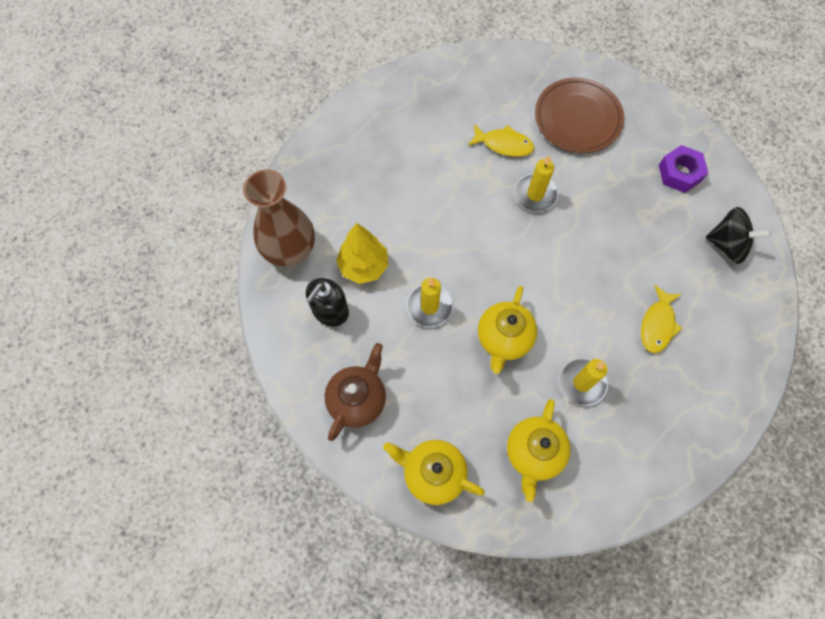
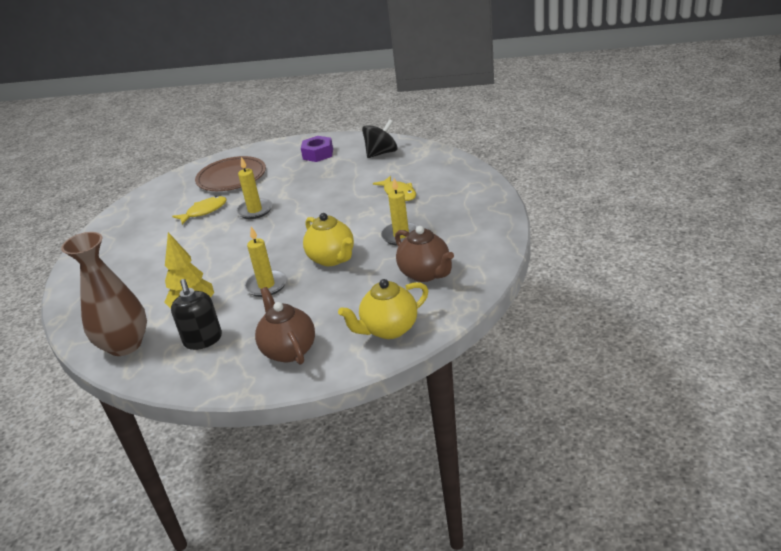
camera: 50 degrees left, 35 degrees down
(533, 453) = (425, 274): yellow teapot -> brown teapot

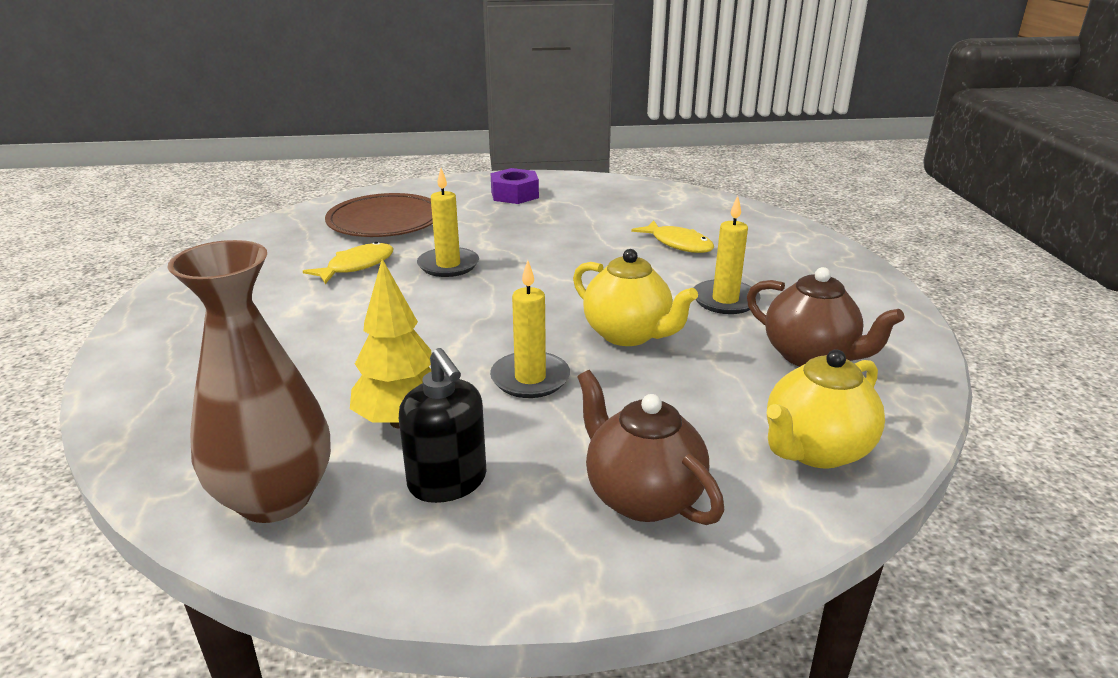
camera: 15 degrees left, 5 degrees down
(381, 153) = (615, 195): black spinning top -> none

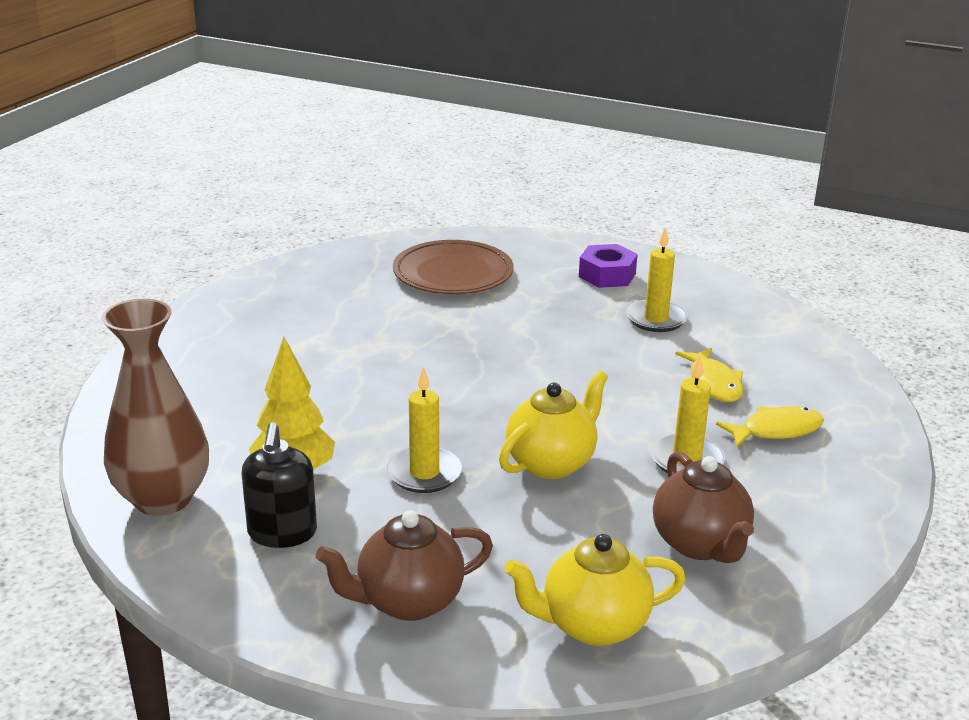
camera: 30 degrees right, 0 degrees up
(356, 266) = (385, 316): yellow fish -> yellow fish (776, 430)
(448, 265) = (464, 339): yellow candle -> yellow candle (656, 319)
(628, 334) = (551, 463): yellow teapot -> yellow teapot turned 120 degrees counterclockwise
(642, 497) = (408, 601): brown teapot -> brown teapot turned 105 degrees counterclockwise

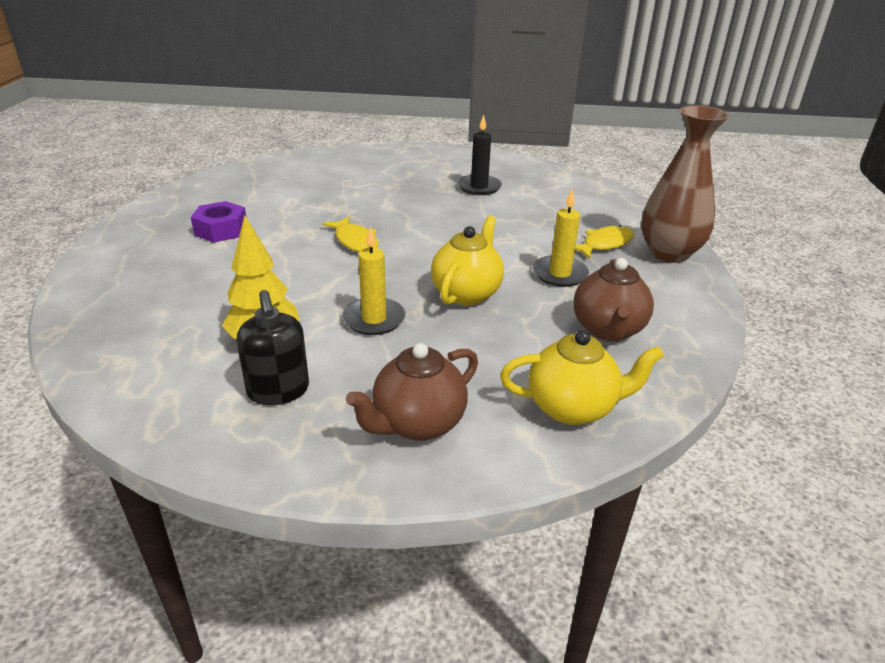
camera: 20 degrees left, 5 degrees up
(163, 498) = (153, 384): brown vase -> brown vase (669, 253)
(453, 273) = (317, 177): brown plate -> none
(592, 625) = (572, 408): yellow teapot -> yellow teapot turned 150 degrees counterclockwise
(607, 275) = (428, 165): purple nut -> purple nut (221, 230)
(656, 319) = (479, 187): yellow candle -> black candle
(700, 544) = (608, 330): brown teapot -> brown teapot turned 45 degrees clockwise
(714, 383) = (544, 221): yellow fish -> yellow fish (355, 241)

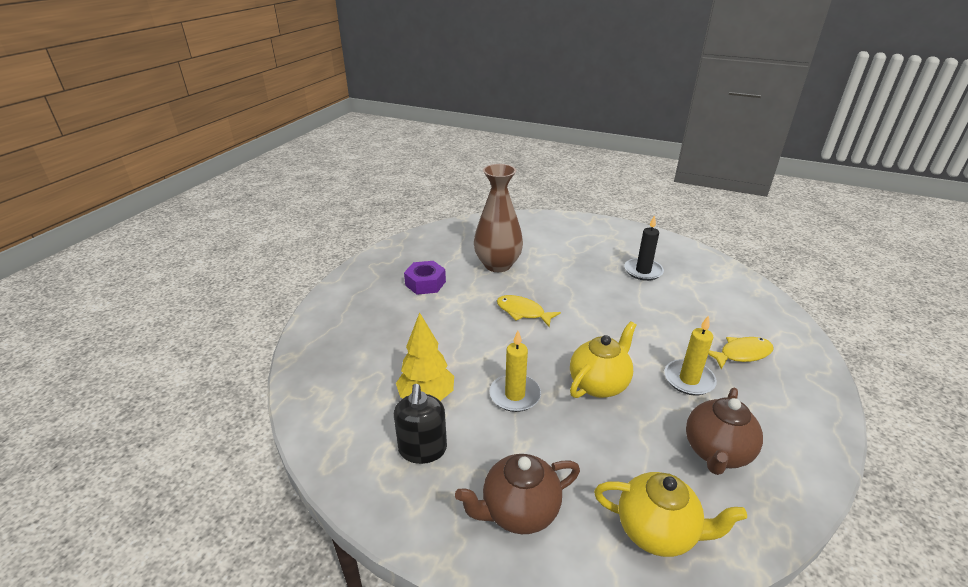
camera: 20 degrees right, 0 degrees up
(355, 241) = (523, 312): yellow fish -> yellow fish turned 135 degrees clockwise
(669, 253) = (804, 376): brown vase -> brown vase (497, 265)

